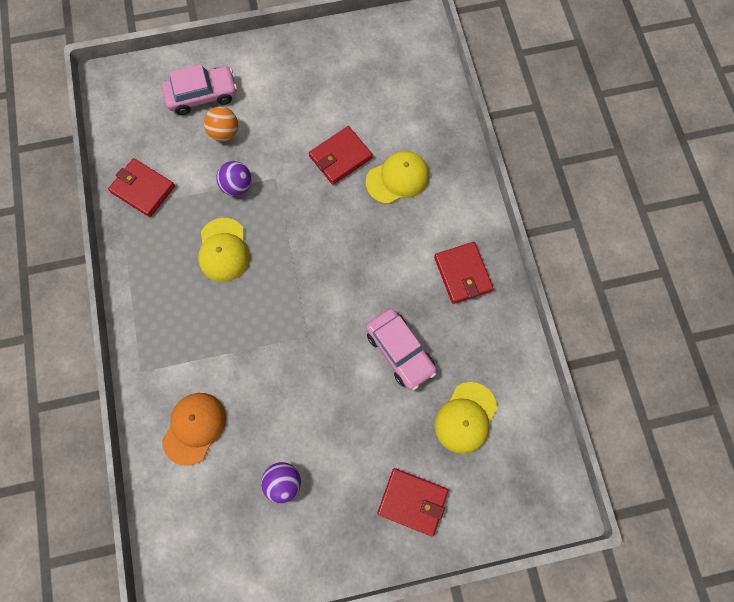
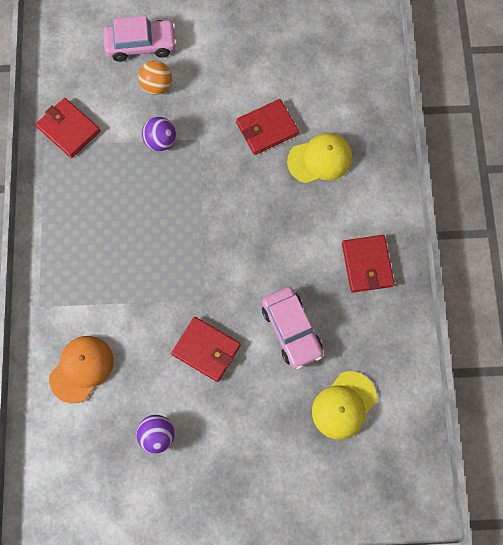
camera: 10 degrees right, 0 degrees up
(223, 250) = (137, 202): yellow cap -> none
(412, 501) = (277, 475): red wallet -> red wallet (206, 350)

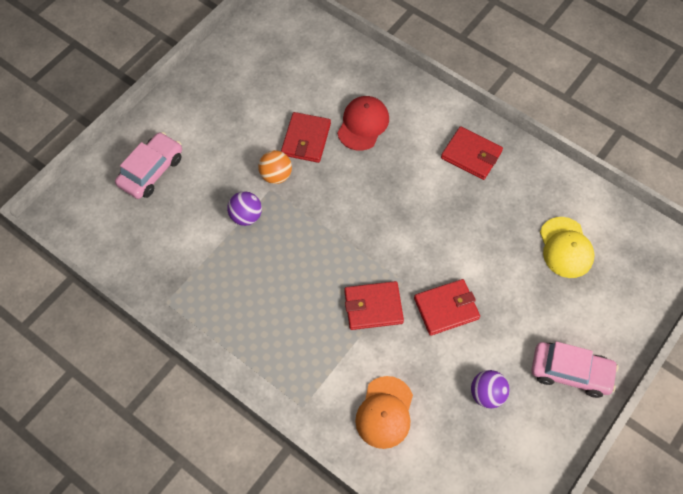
camera: 50 degrees left, 10 degrees down
(69, 129) = (170, 274): red wallet -> red wallet (373, 307)
(81, 369) = (385, 412): orange cap -> orange cap turned 150 degrees counterclockwise
(157, 86) = (197, 185): orange ball -> orange ball (276, 175)
(291, 330) = (479, 239): pink car -> pink car (570, 372)
(320, 159) = (363, 124): yellow cap -> red cap

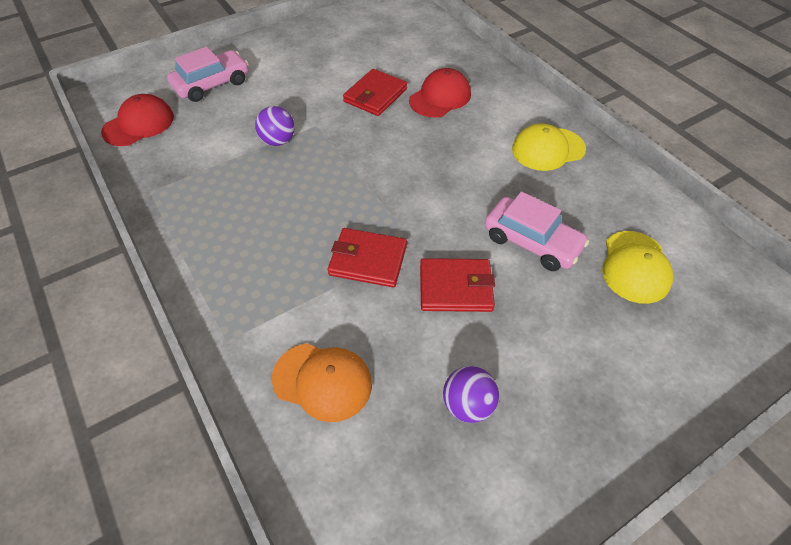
camera: 20 degrees right, 10 degrees down
(112, 237) = (139, 124): none -> red cap
(276, 175) = (328, 116): orange ball -> none
(385, 412) = (322, 381): orange cap -> orange cap turned 105 degrees counterclockwise
(471, 155) = (548, 149): red wallet -> yellow cap
(570, 372) = (598, 416): pink car -> pink car (532, 242)

